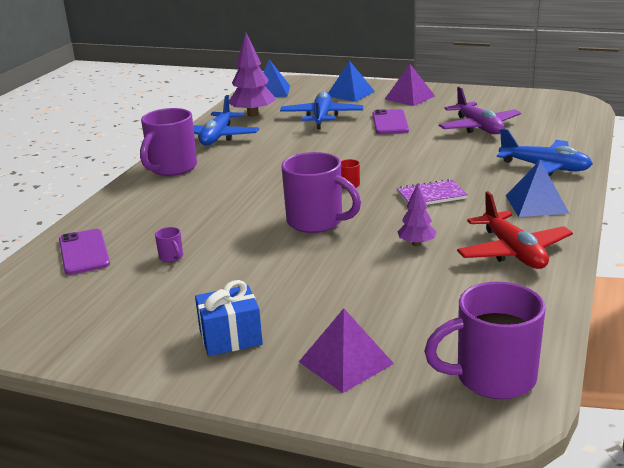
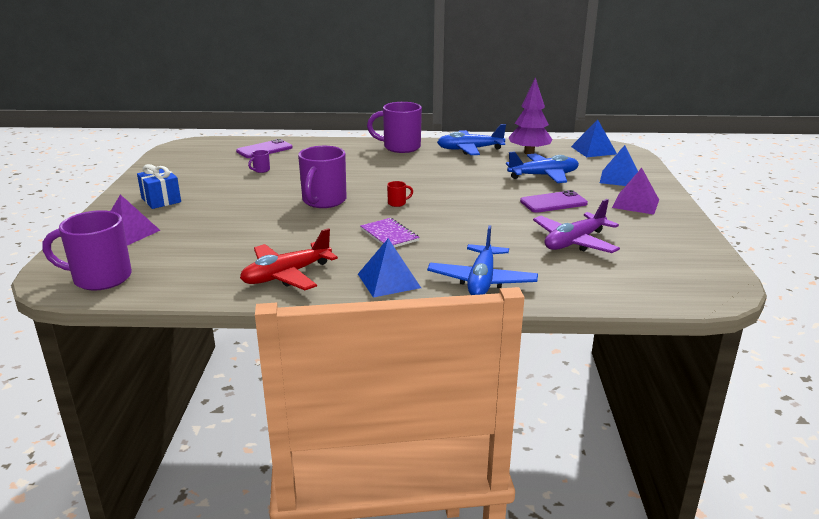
camera: 70 degrees right, 0 degrees up
(416, 244) = (294, 238): purple tree -> none
(492, 378) = (100, 278): purple mug -> purple mug turned 60 degrees counterclockwise

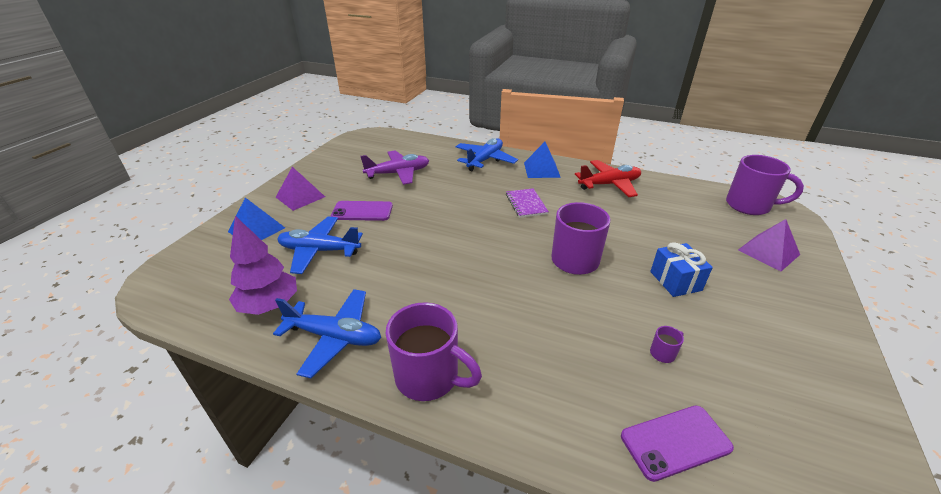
camera: 160 degrees left, 10 degrees up
(161, 200) = (774, 304): blue gift -> blue gift (675, 281)
(397, 203) = (501, 240): red mug -> none
(593, 150) = (188, 290): blue pyramid -> none

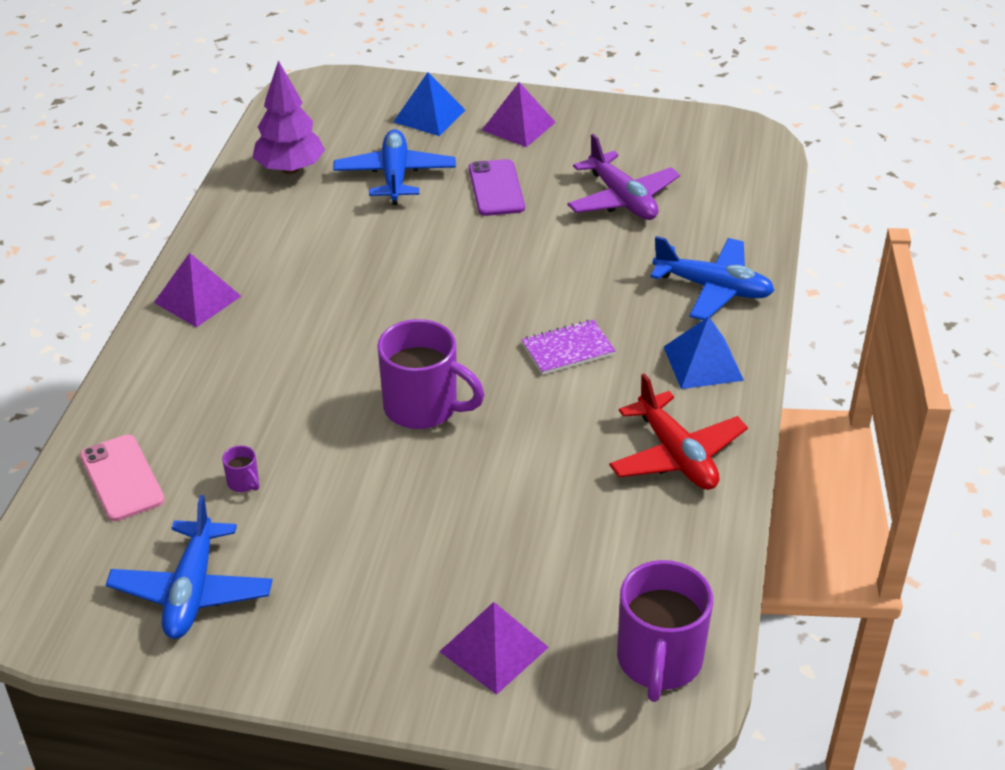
camera: 80 degrees right, 5 degrees up
(334, 337) = (248, 224): blue plane -> blue plane (192, 591)
(429, 377) = (197, 299): purple mug -> purple pyramid
(675, 281) = (390, 513): blue gift -> none
(675, 442) = (122, 478): purple phone -> pink phone

